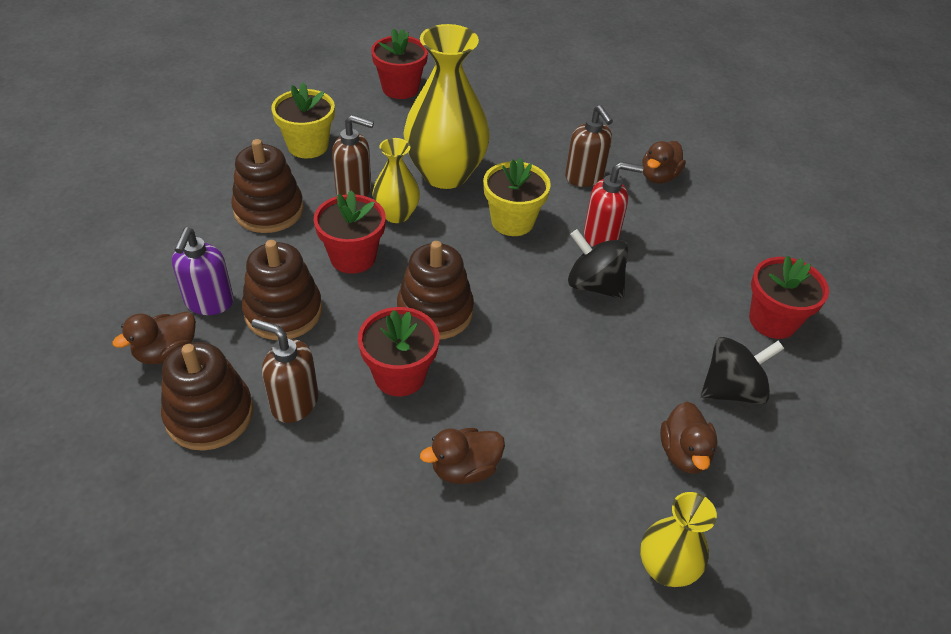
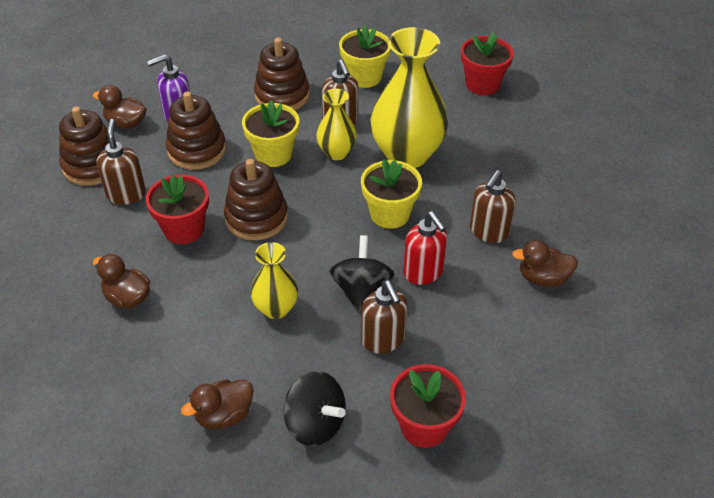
camera: 60 degrees right, 0 degrees up
(353, 257) = (273, 154): red flower pot -> yellow flower pot
(662, 299) = (383, 340): none -> brown soap dispenser
(665, 568) = (110, 442): yellow vase -> yellow vase (276, 308)

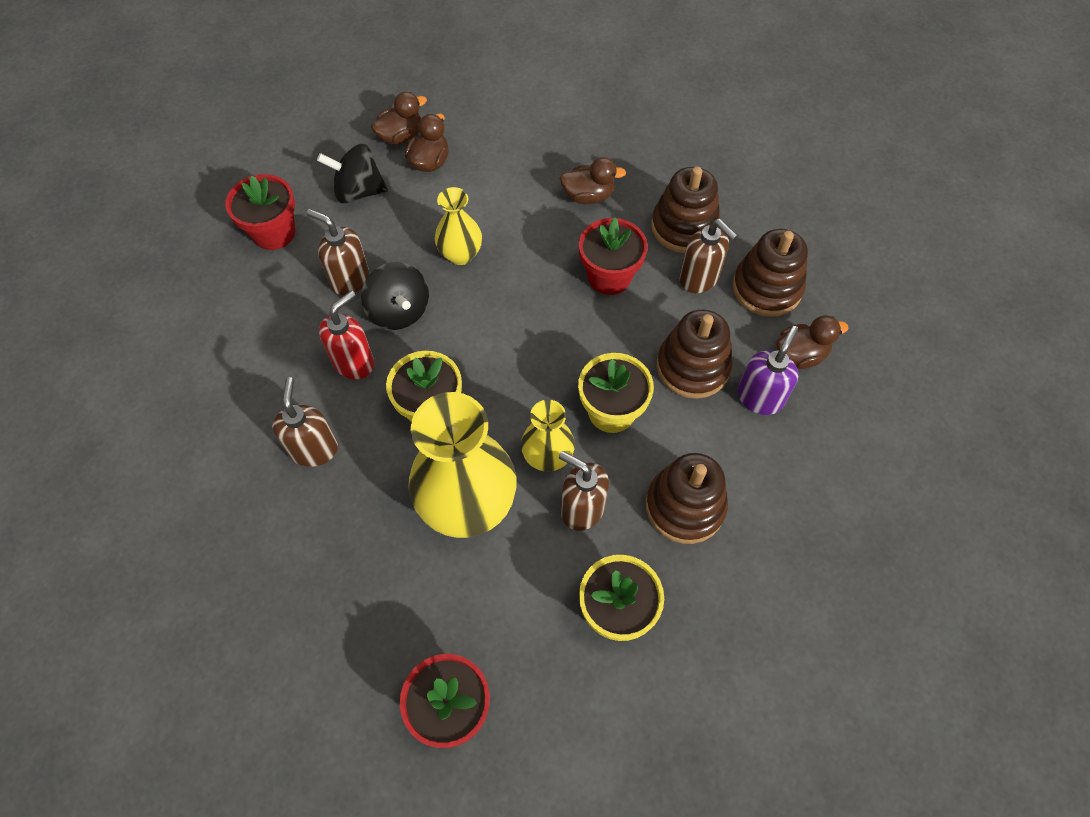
camera: 145 degrees right, 15 degrees up
(256, 218) = (556, 326): brown stacking toy -> brown stacking toy (684, 227)
(423, 272) = (354, 362): red soap dispenser -> red soap dispenser turned 105 degrees clockwise
(543, 278) = (231, 424): brown duck -> brown duck (401, 136)

